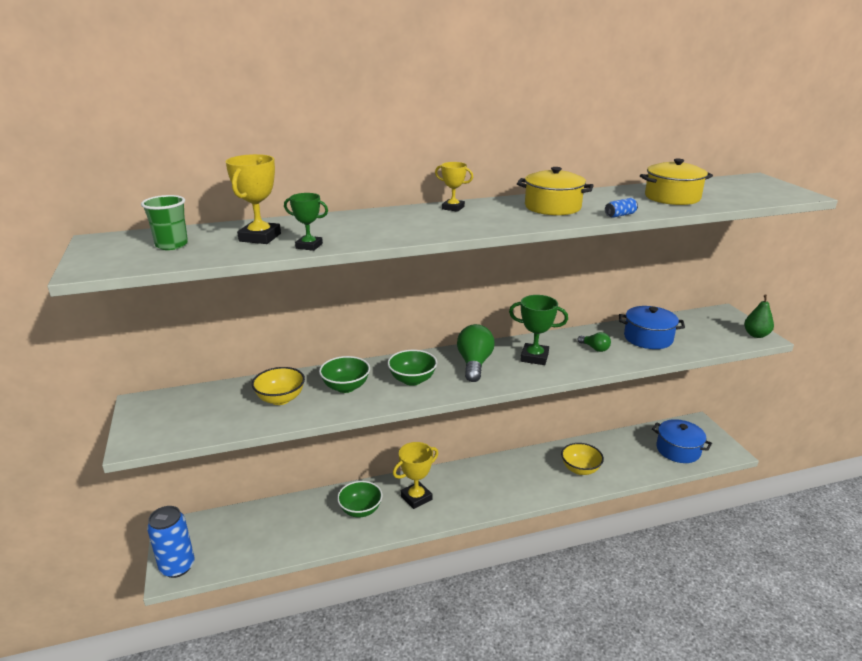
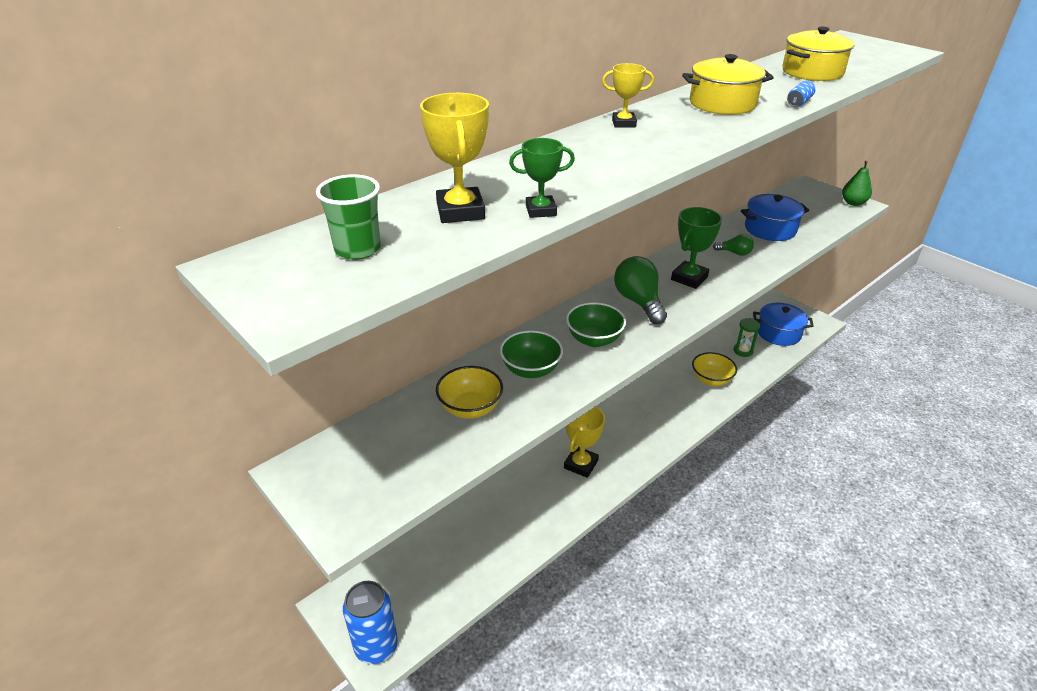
camera: 25 degrees left, 10 degrees up
(360, 510) = (534, 499): green bowl -> none
(534, 357) = (689, 278): green trophy -> green trophy turned 45 degrees counterclockwise
(630, 455) = (743, 351): none -> green hourglass

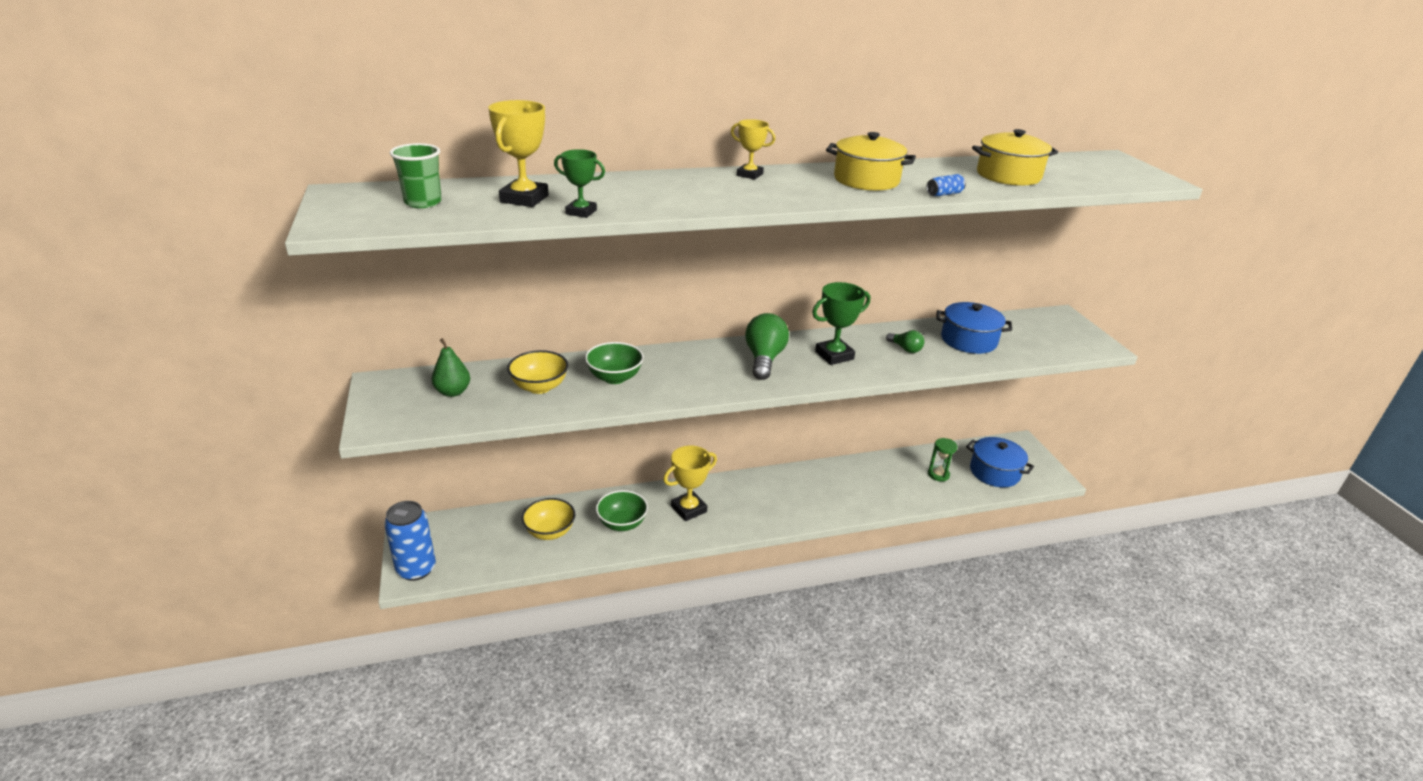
camera: 25 degrees right, 5 degrees down
(594, 339) = (691, 373): green bowl -> green bowl (622, 523)
(711, 380) = (879, 488): yellow bowl -> yellow bowl (550, 532)
(853, 203) = (1095, 343): green pear -> green pear (453, 392)

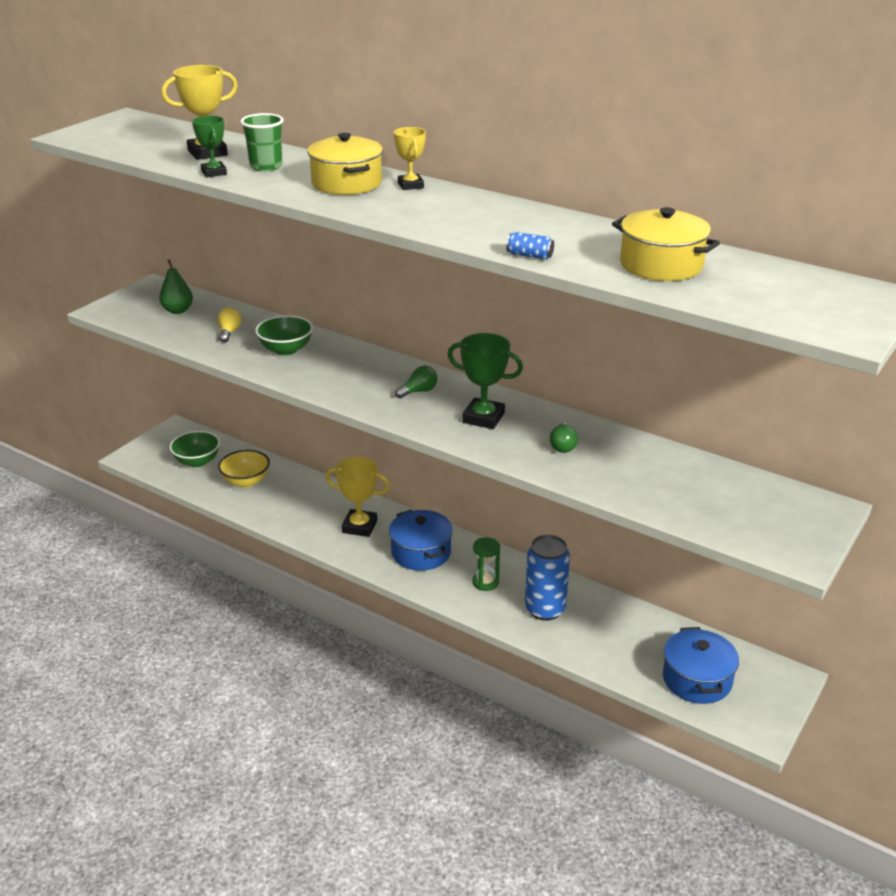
camera: 50 degrees right, 0 degrees up
(416, 569) = (141, 455): blue can -> blue can (545, 609)
(423, 202) = (148, 137): green cup -> green cup (266, 166)
(539, 387) = (229, 332): yellow bowl -> yellow light bulb
(622, 523) = (298, 506): green bowl -> green bowl (197, 461)
(764, 359) = (418, 391): green light bulb -> green light bulb, size x0.54
(866, 180) = (497, 221): yellow pot -> yellow pot (346, 183)
(938, 474) = (628, 642): green hourglass -> green hourglass (485, 582)
(968, 340) = (648, 472): blue pot -> blue pot (421, 552)

